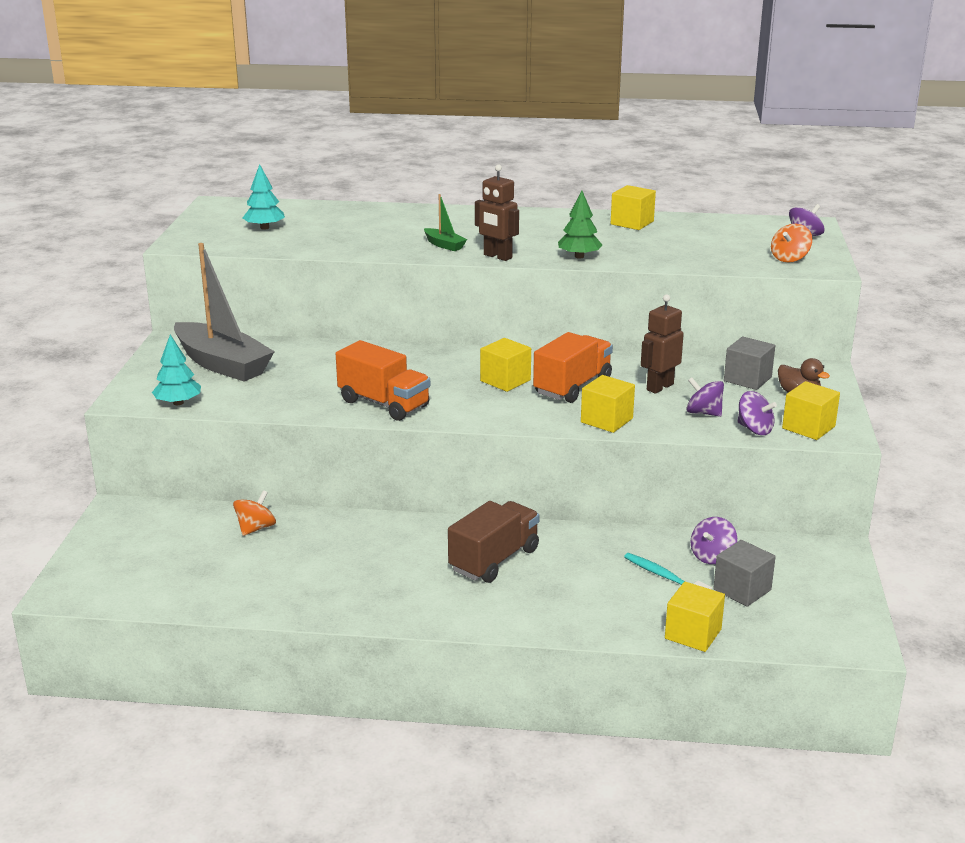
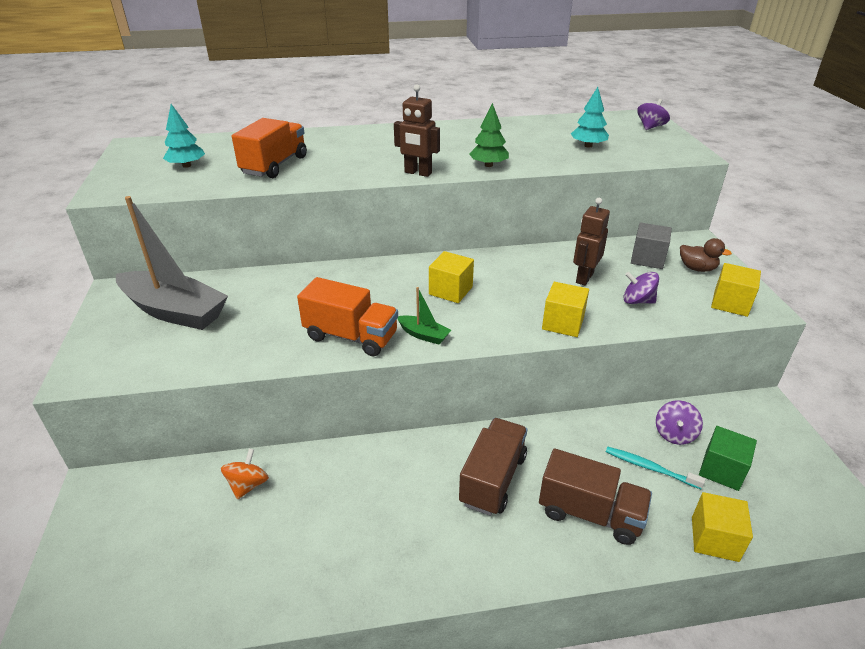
camera: 15 degrees left, 10 degrees up
(178, 403) = (138, 370): turquoise tree -> turquoise tree (588, 146)
(444, 245) = (364, 166): green boat -> green boat (423, 335)
(572, 386) = (512, 288): orange truck -> orange truck (275, 165)
(577, 598) = (590, 513): none -> brown truck
(632, 223) = (509, 128): yellow cube -> none
(742, 590) = (721, 470): grey cube -> green cube
(754, 429) = (690, 313): purple spinning top -> none
(789, 258) = (657, 148): orange spinning top -> none

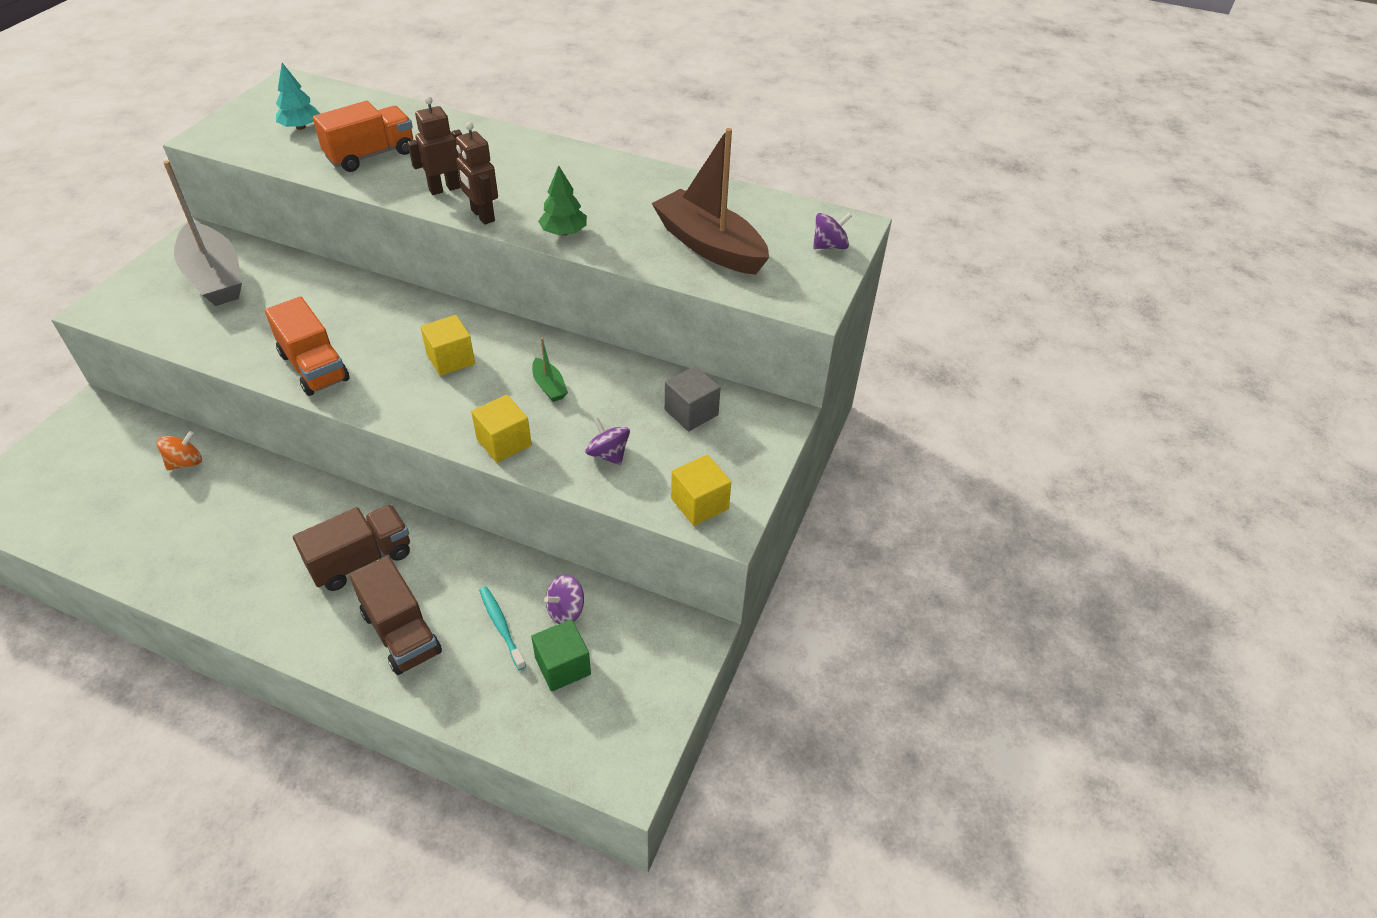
camera: 30 degrees right, 10 degrees up
(423, 335) = (371, 394): green boat -> green boat (549, 386)
(584, 278) = (593, 404): brown robot -> brown robot (444, 188)
(588, 146) = (709, 246): turquoise tree -> brown boat
(697, 268) = (727, 448): brown duck -> none
(714, 539) = (474, 714): yellow cube -> none

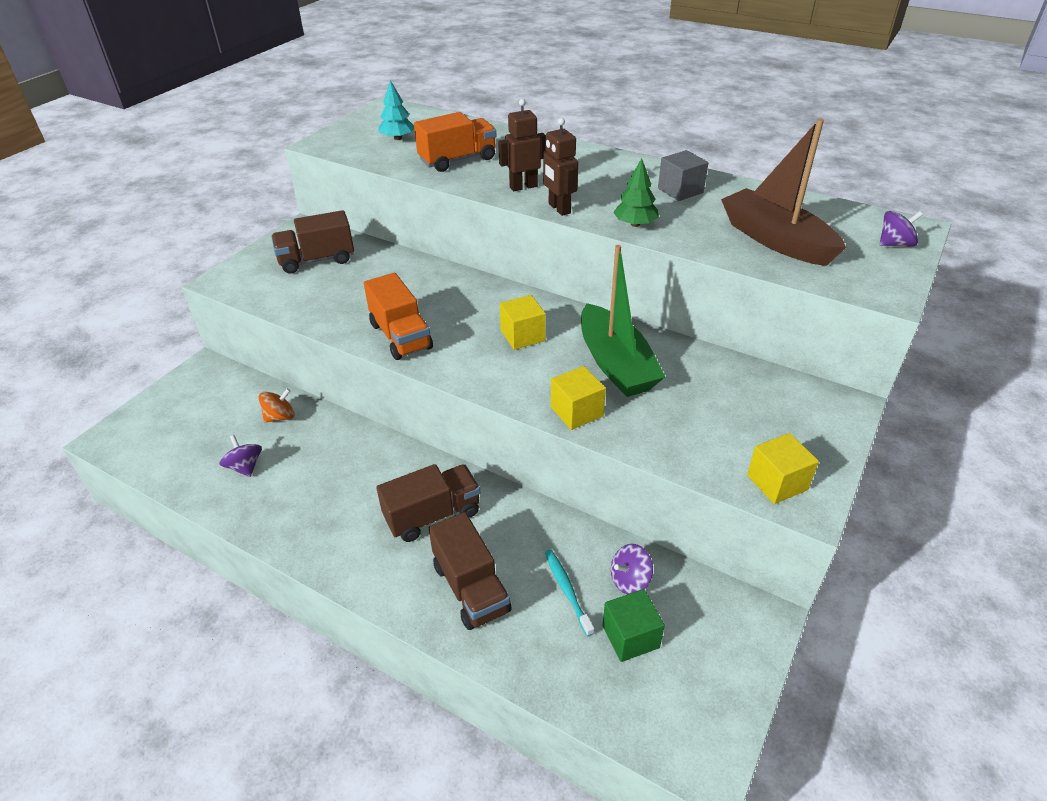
camera: 10 degrees right, 5 degrees down
(214, 277) = (317, 260): grey boat -> brown truck
(549, 386) = (615, 364): green boat -> green boat, size x2.31
(608, 454) = (678, 429): purple spinning top -> purple spinning top (245, 467)
(691, 412) = (756, 395): grey cube -> grey cube (680, 190)

